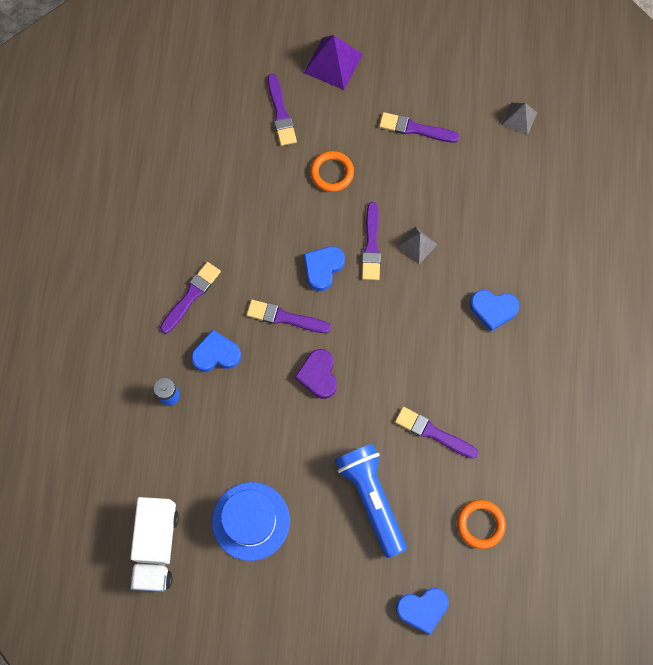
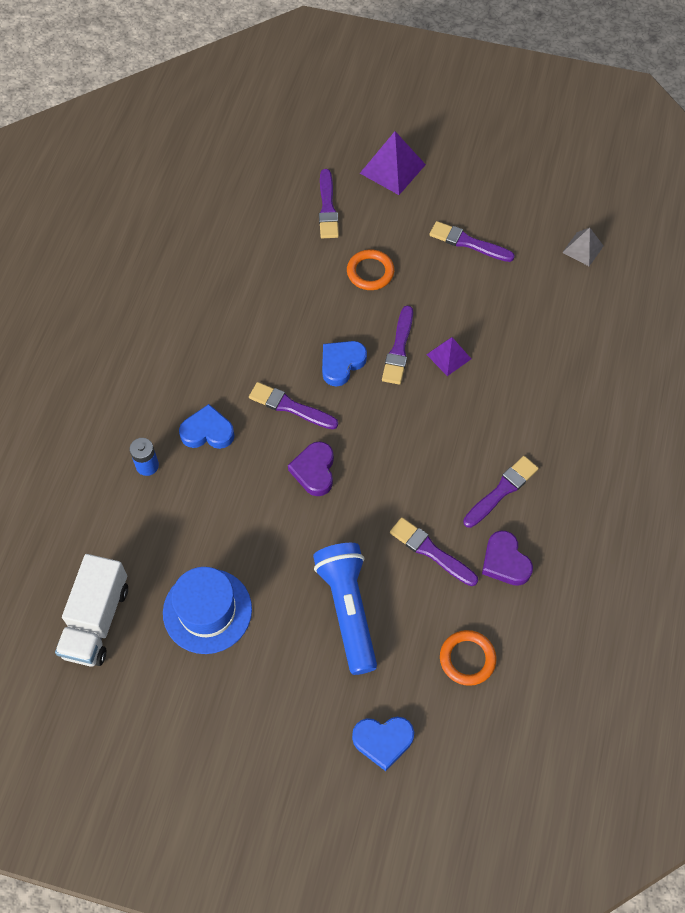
camera: 10 degrees right, 10 degrees down
(191, 296) = (194, 369): purple brush -> purple brush (501, 490)
(417, 245) = (449, 356): grey pyramid -> purple pyramid
(493, 310) = (521, 434): blue heart -> none
(498, 431) = (505, 561): none -> purple heart

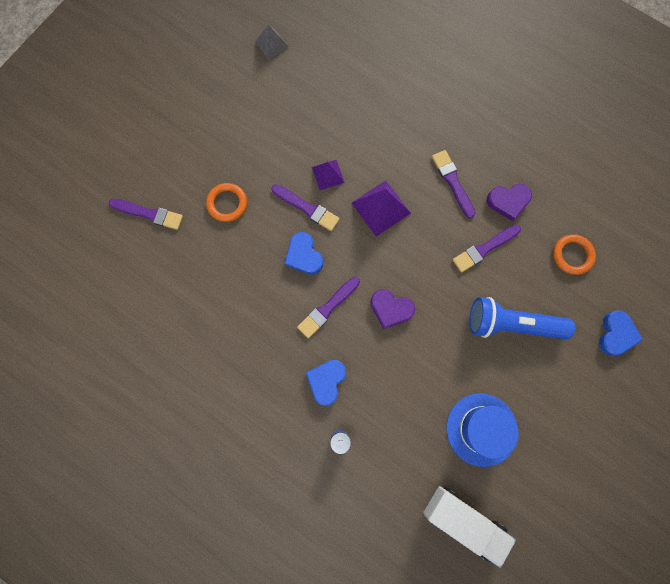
camera: 70 degrees left, 15 degrees up
(392, 169) = (133, 149): purple pyramid -> purple pyramid (381, 208)
(468, 243) = (231, 121): purple brush -> none

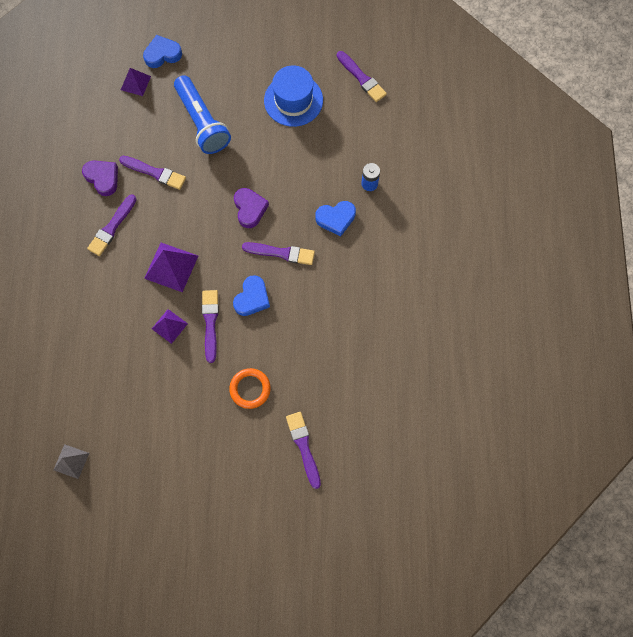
camera: 125 degrees left, 5 degrees down
(463, 520) = (362, 78): white truck -> purple brush
(572, 255) = (118, 111): orange ring -> none
(596, 289) = (135, 83): none -> purple pyramid

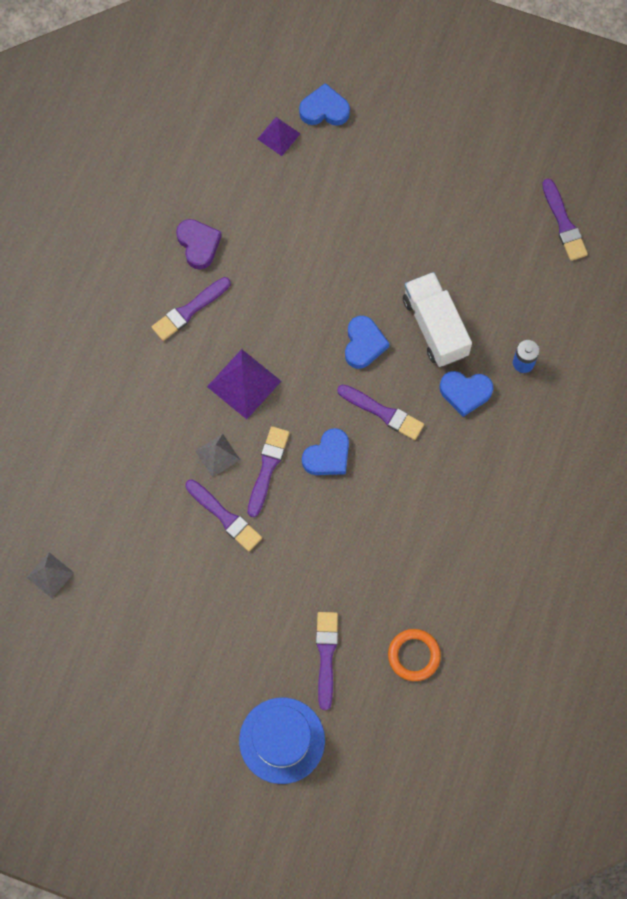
camera: 20 degrees right, 0 degrees up
(155, 173) = (264, 259): purple brush -> purple brush (225, 517)
(169, 326) = (217, 455): purple pyramid -> grey pyramid
(202, 122) = (343, 214): blue flashlight -> none
(250, 209) = (364, 344): purple heart -> blue heart
(250, 389) = (287, 564): orange ring -> orange ring (414, 655)
(293, 100) = (467, 223): blue hat -> blue hat (282, 740)
(297, 179) = (435, 327): none -> white truck

